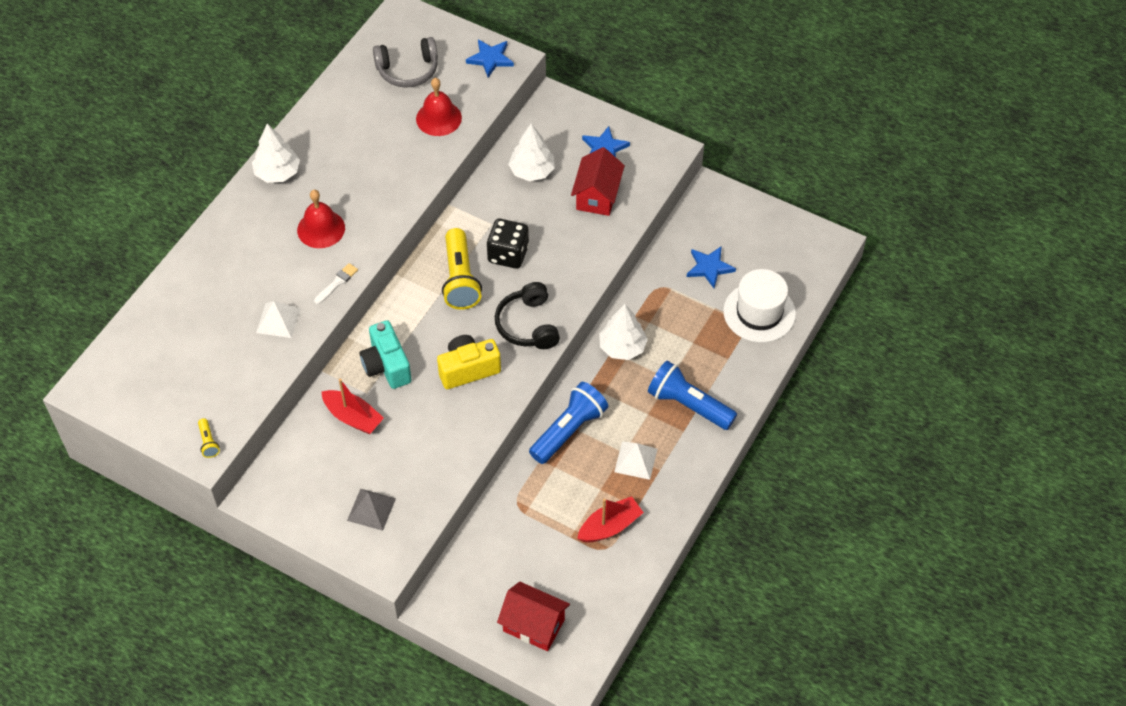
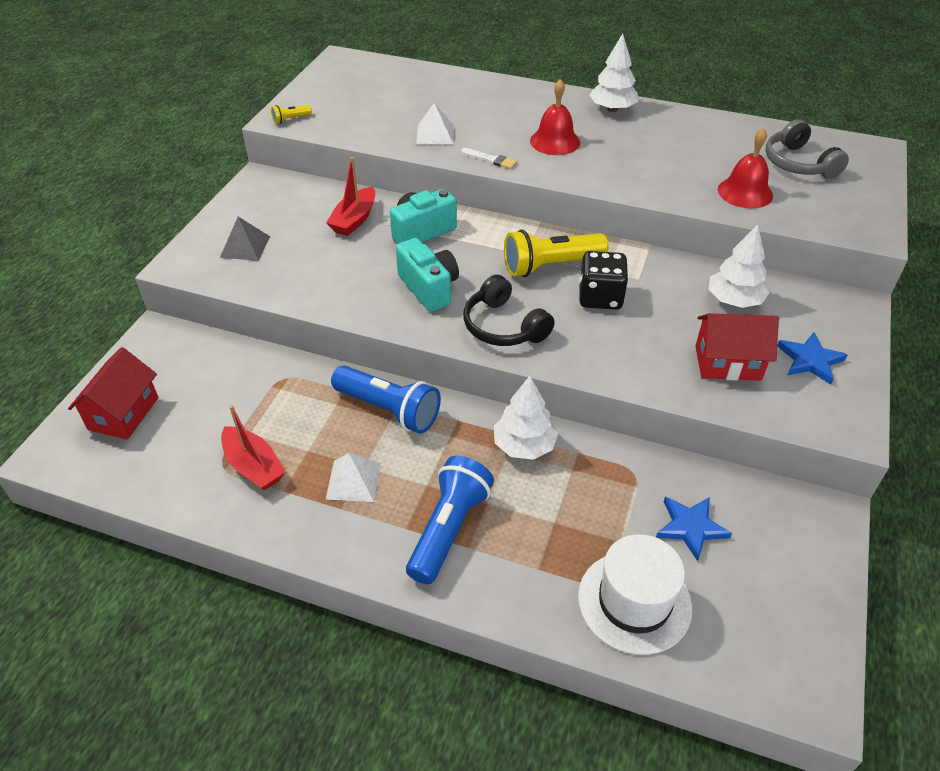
camera: 80 degrees right, 10 degrees down
(468, 369) = (429, 288): yellow camera -> turquoise camera
(490, 59) = (861, 217): blue star -> none
(527, 325) = (503, 326): black headphones -> black headphones turned 105 degrees counterclockwise

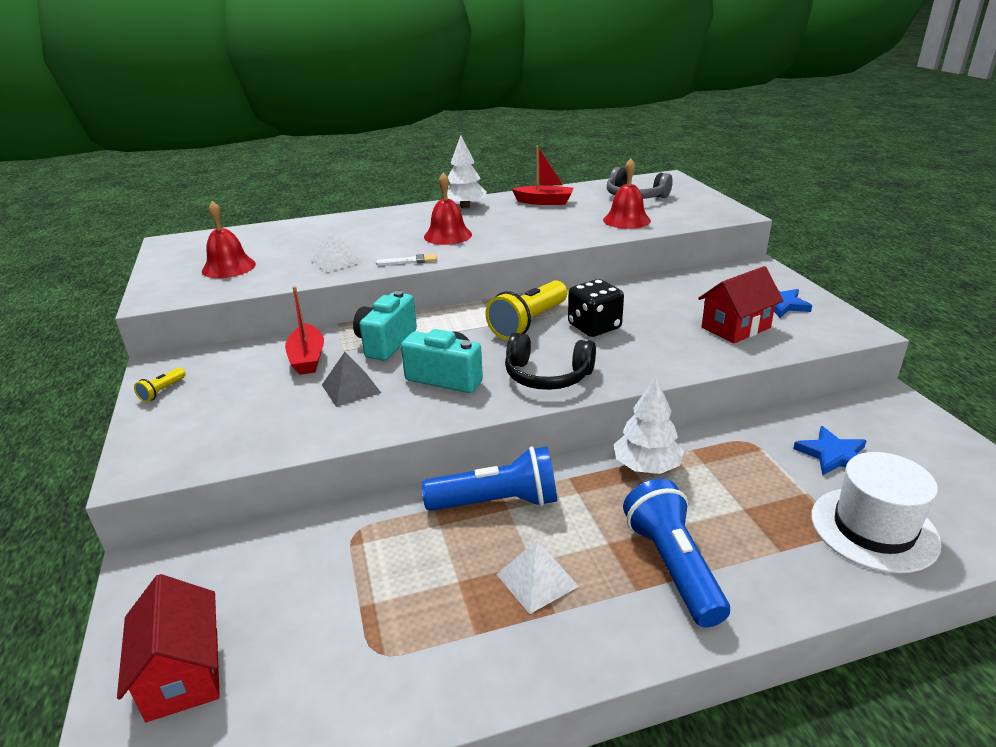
camera: 35 degrees left, 15 degrees down
(245, 247) = (207, 423): grey pyramid -> grey pyramid (351, 388)
(253, 466) = (416, 630): red boat -> red boat (544, 202)
(291, 119) = (168, 295): yellow flashlight -> yellow flashlight (162, 391)
(354, 106) = (229, 267): none -> red bell
(734, 300) = (685, 292): white tree -> none

